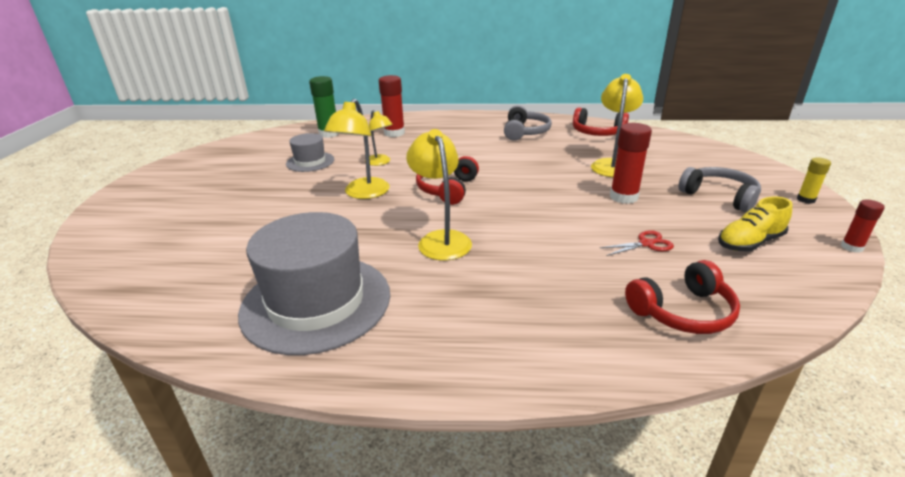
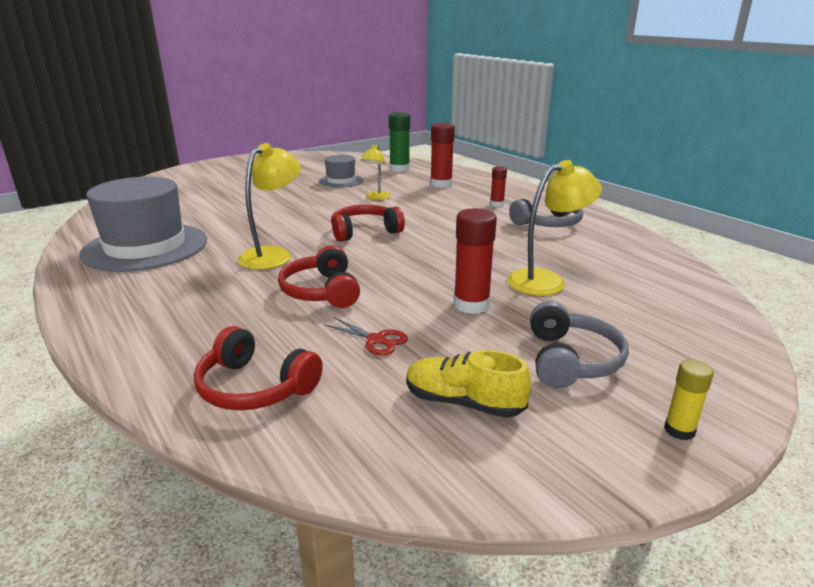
camera: 50 degrees right, 5 degrees down
(363, 193) = (313, 210): yellow lamp -> none
(597, 132) = (623, 253): red headphones -> red headphones (321, 291)
(852, 247) = (566, 493): red glue stick -> red glue stick (497, 204)

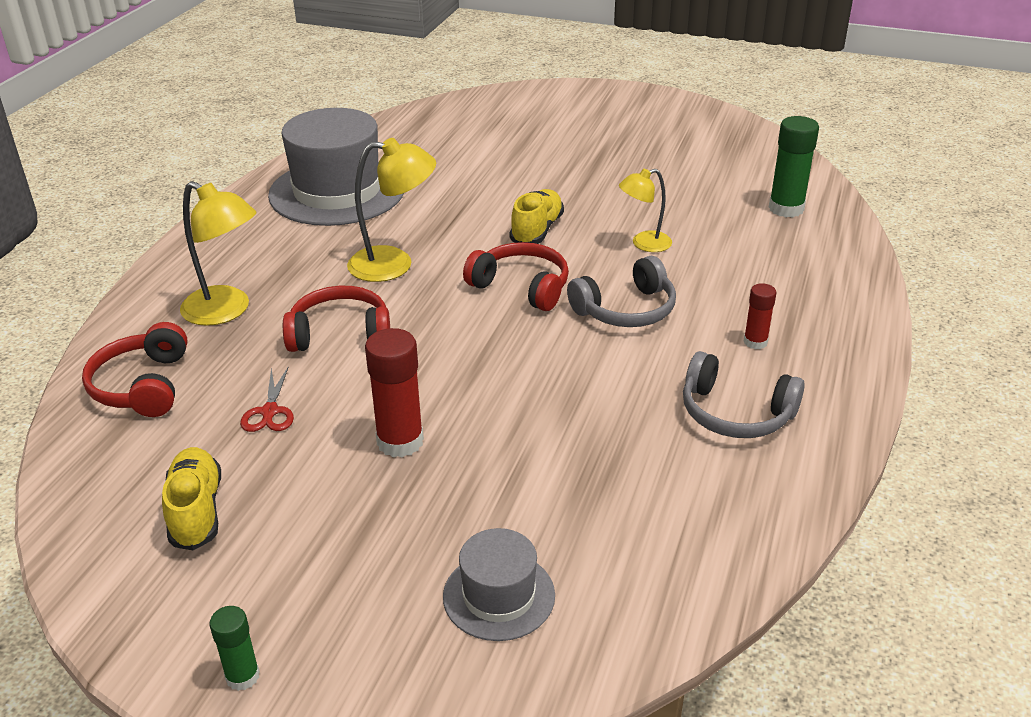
camera: 55 degrees right, 10 degrees up
(315, 213) = (537, 230): none -> yellow shoe
(321, 291) = (340, 333): red headphones -> red headphones turned 45 degrees clockwise
(341, 181) = (670, 192): grey hat -> grey hat (499, 596)
(441, 184) = (772, 266): red glue stick -> none
(546, 280) = (524, 476): yellow lamp -> yellow lamp (226, 311)
(571, 360) = (331, 557): grey headphones -> grey headphones (626, 310)
(679, 430) = (242, 676): yellow glue stick -> green glue stick

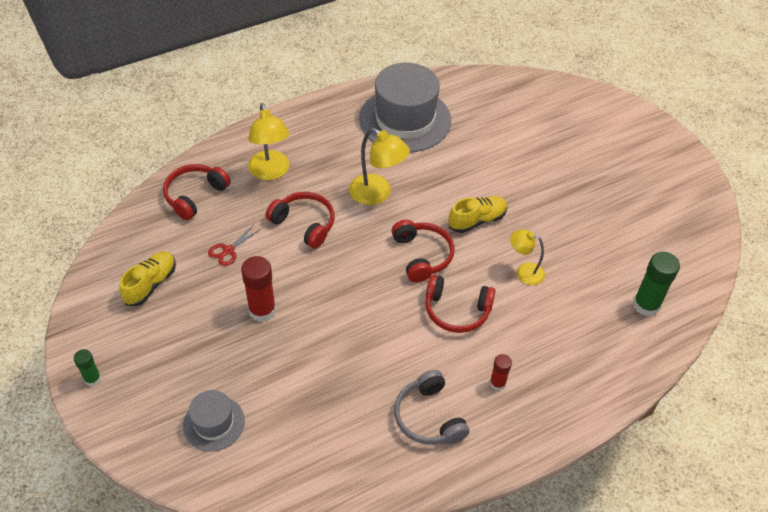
camera: 40 degrees right, 15 degrees up
(626, 310) = (456, 311): grey headphones -> red headphones

